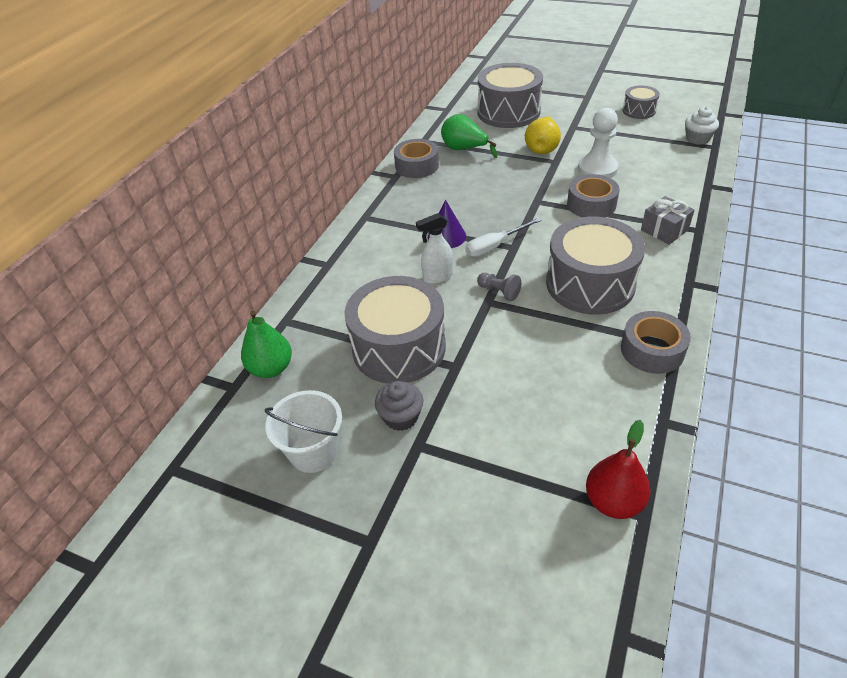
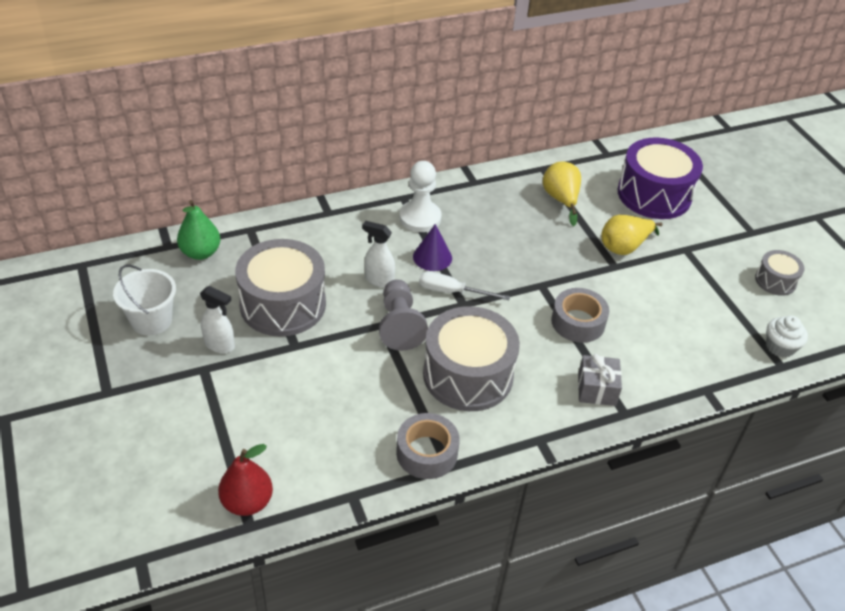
camera: 40 degrees right, 0 degrees up
(401, 417) = (220, 345): grey cupcake -> white spray bottle
(417, 166) = (502, 186): grey tape -> none
(464, 149) = (561, 200): green pear -> yellow pear
(499, 292) = (399, 325): grey pawn -> grey pawn, size x1.83
(508, 112) = (654, 194): grey drum -> purple drum
(597, 169) = (637, 299): white pawn -> white pawn (420, 218)

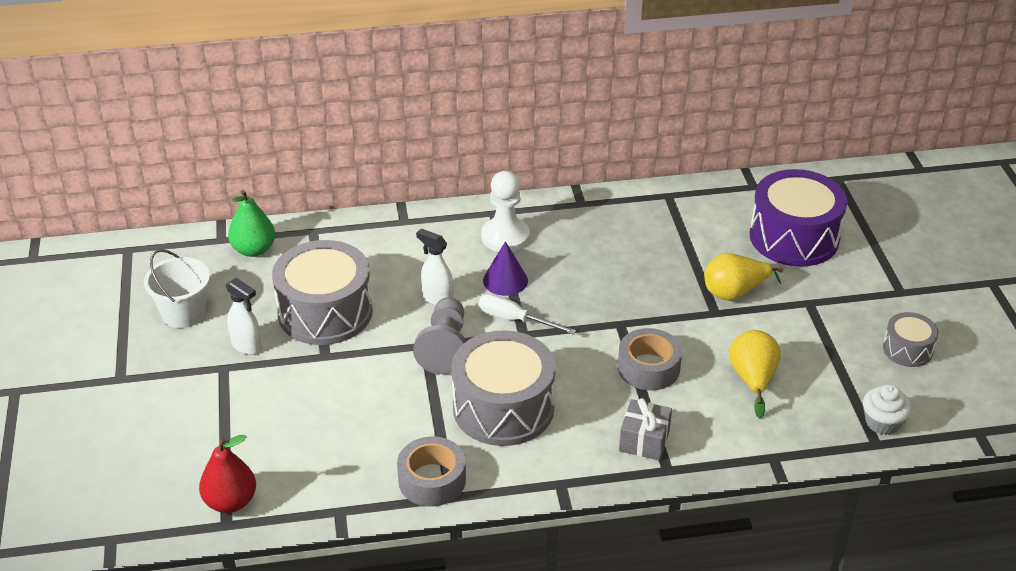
camera: 15 degrees right, 5 degrees down
(561, 200) = (677, 232): yellow pear -> yellow pear (752, 379)

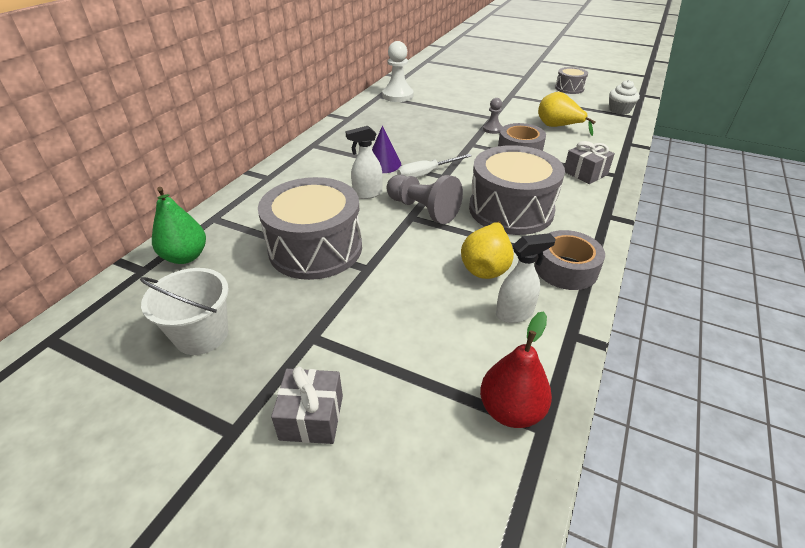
camera: 55 degrees left, 0 degrees up
(155, 407) = (312, 417): none -> grey gift
(247, 346) = (301, 309): white spray bottle -> white spray bottle (515, 314)
(505, 237) = (341, 149): white pawn -> white pawn (397, 95)
(680, 326) = (492, 129): none -> grey pawn
(734, 292) = (481, 108): yellow pear -> yellow pear (486, 266)
(794, 237) = (456, 82): purple drum -> none

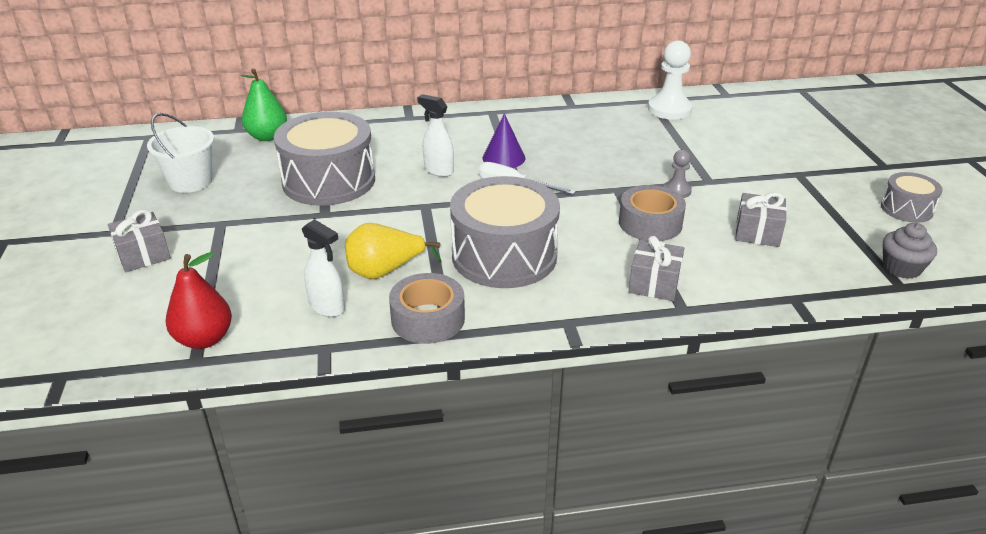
camera: 55 degrees right, 5 degrees down
(423, 210) = (445, 207): grey pawn -> none
(558, 127) = (757, 232): yellow pear -> grey gift
(619, 110) = (901, 268): white cupcake -> grey cupcake

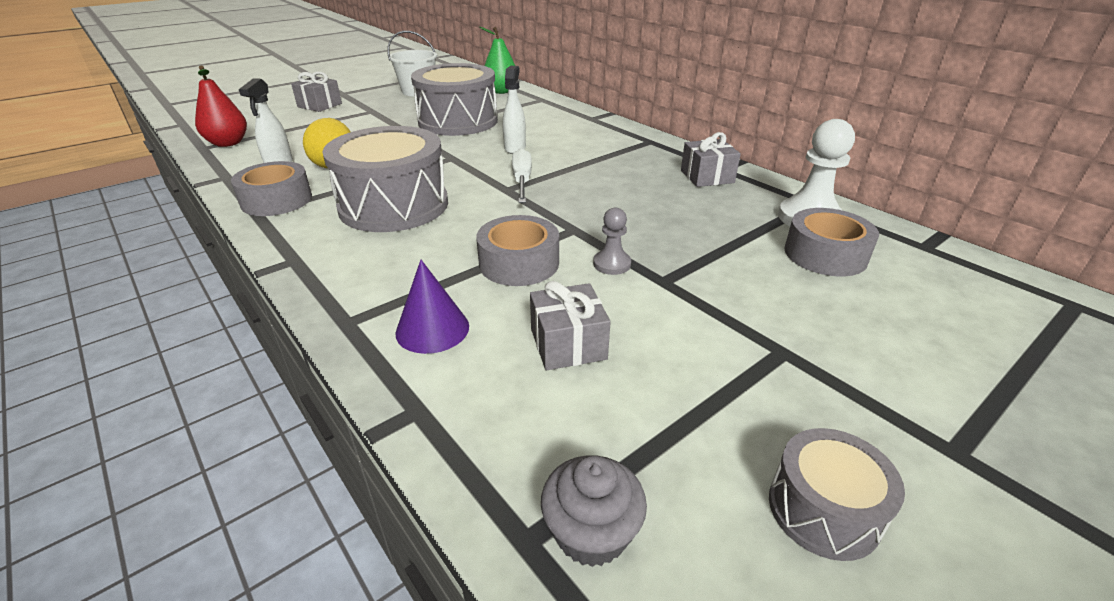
camera: 60 degrees right, 0 degrees up
(503, 158) = (570, 165): purple cone -> purple cone (432, 329)
(654, 283) = (391, 292): grey gift -> grey gift (707, 177)
(715, 123) = (825, 254): none -> grey tape

